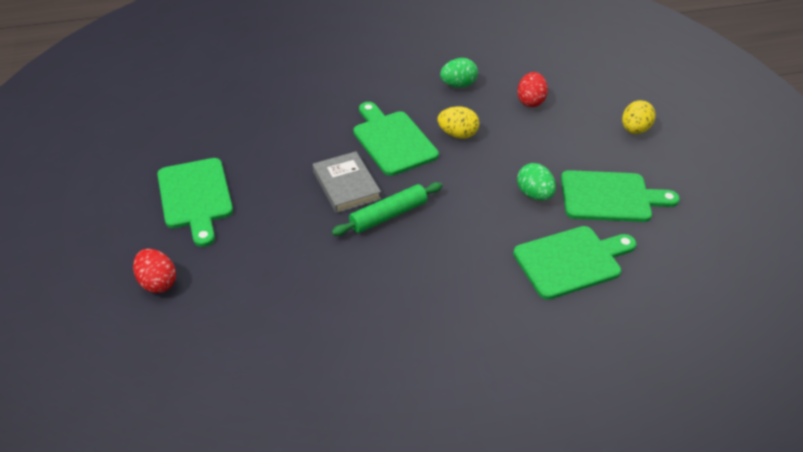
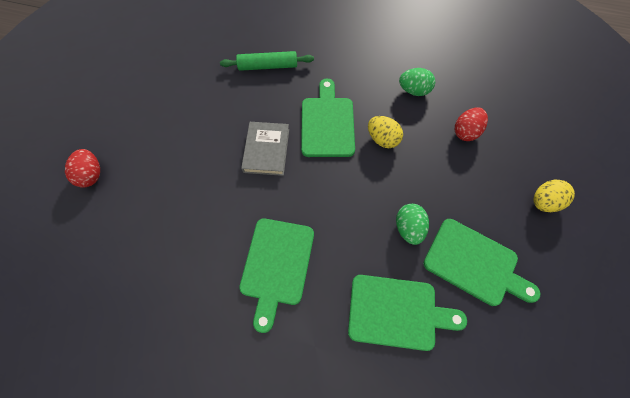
camera: 30 degrees right, 20 degrees up
(195, 197) = (159, 113): green cutting board -> green cutting board (276, 265)
(388, 215) = (280, 192): green rolling pin -> green rolling pin (268, 66)

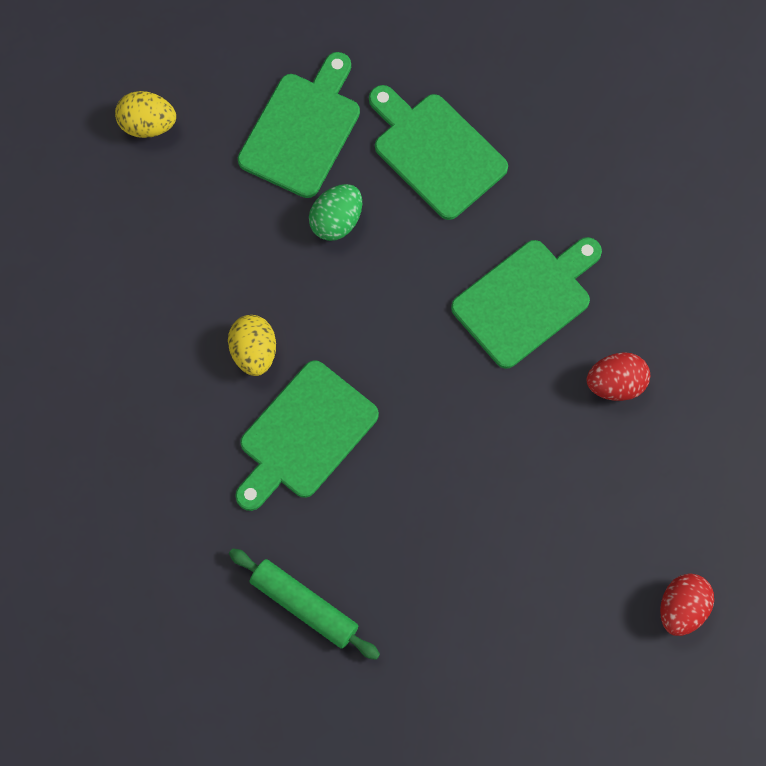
camera: 140 degrees left, 5 degrees up
(266, 150) = (421, 460): grey book -> none
(414, 90) = (135, 389): green egg -> none
(465, 132) = (135, 275): red egg -> red egg (616, 384)
(474, 263) = (302, 130): green cutting board -> green cutting board turned 45 degrees clockwise

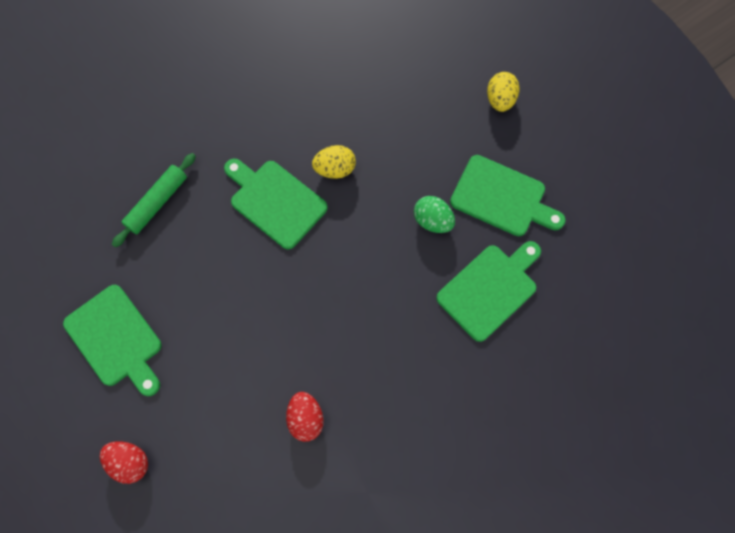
camera: 90 degrees right, 0 degrees up
(526, 300) = (373, 353): green cutting board -> green cutting board (116, 339)

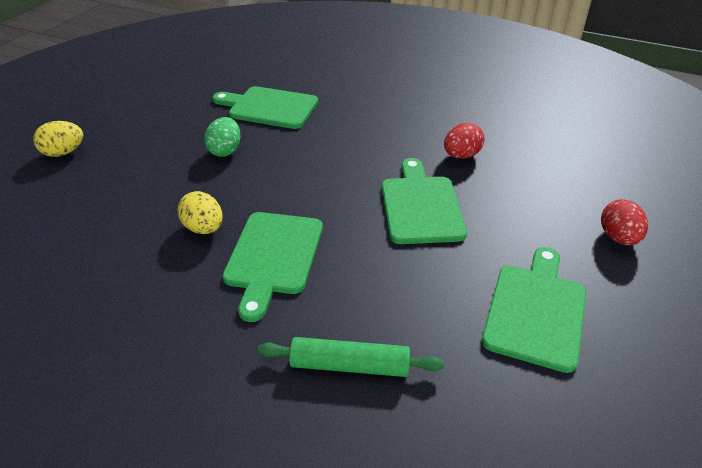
camera: 120 degrees left, 30 degrees down
(502, 198) = (177, 124): green cutting board -> green cutting board (421, 206)

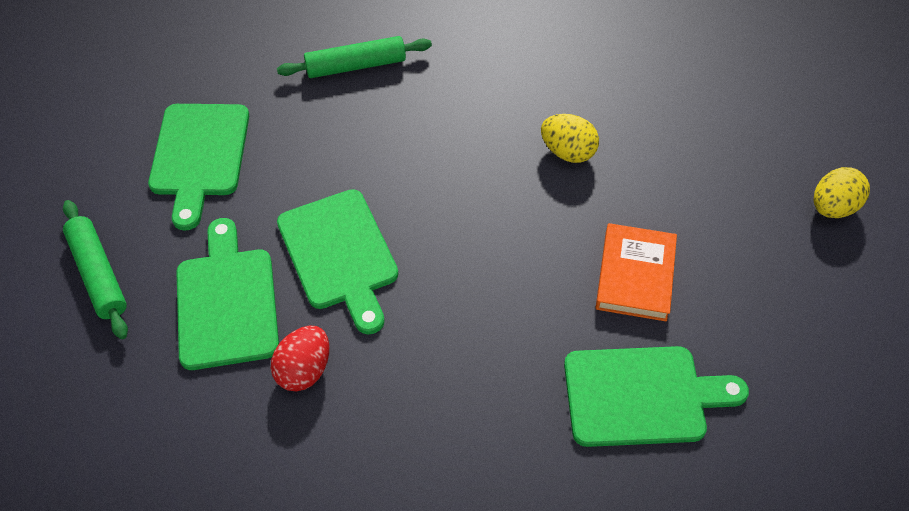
camera: 160 degrees right, 15 degrees up
(225, 151) = (635, 275): green egg -> orange book
(273, 257) = (474, 140): green cutting board -> green cutting board (227, 301)
(618, 238) = (99, 274): red egg -> green rolling pin

